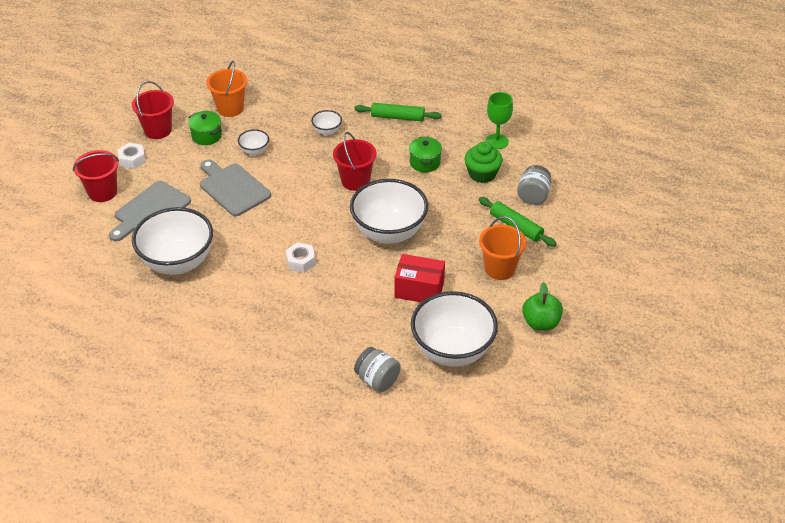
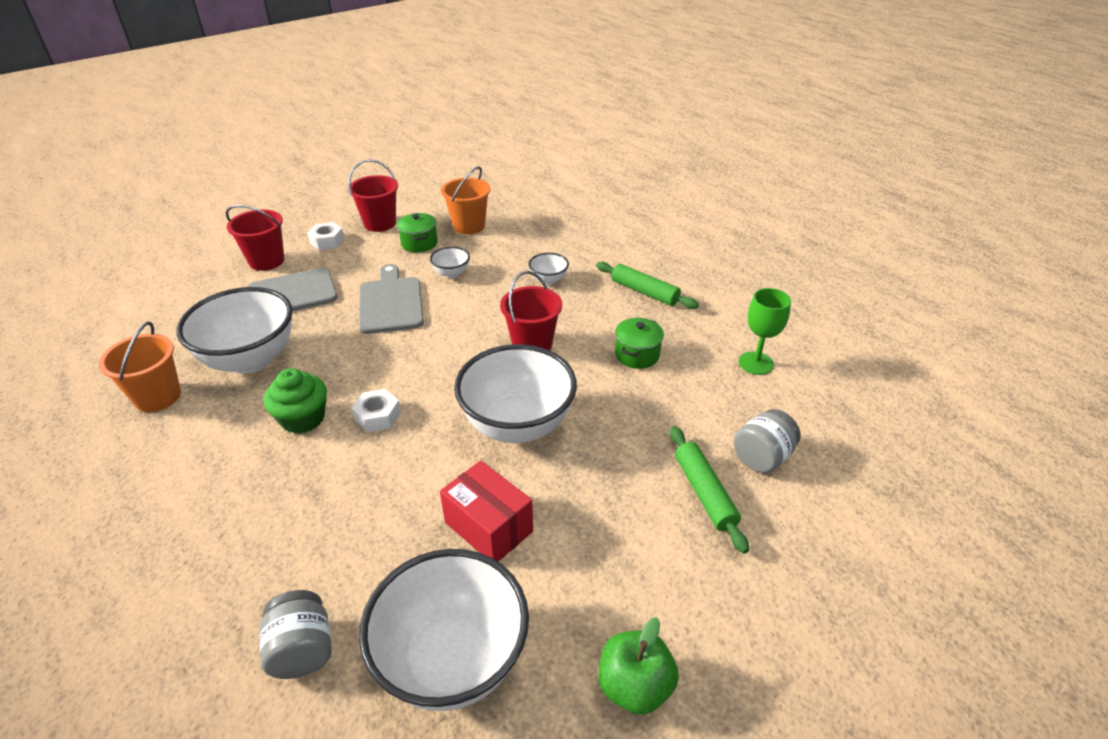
camera: 30 degrees right, 5 degrees down
(482, 174) = (705, 397): green cupcake -> green cupcake (303, 418)
(499, 268) = (633, 550): orange bucket -> orange bucket (158, 397)

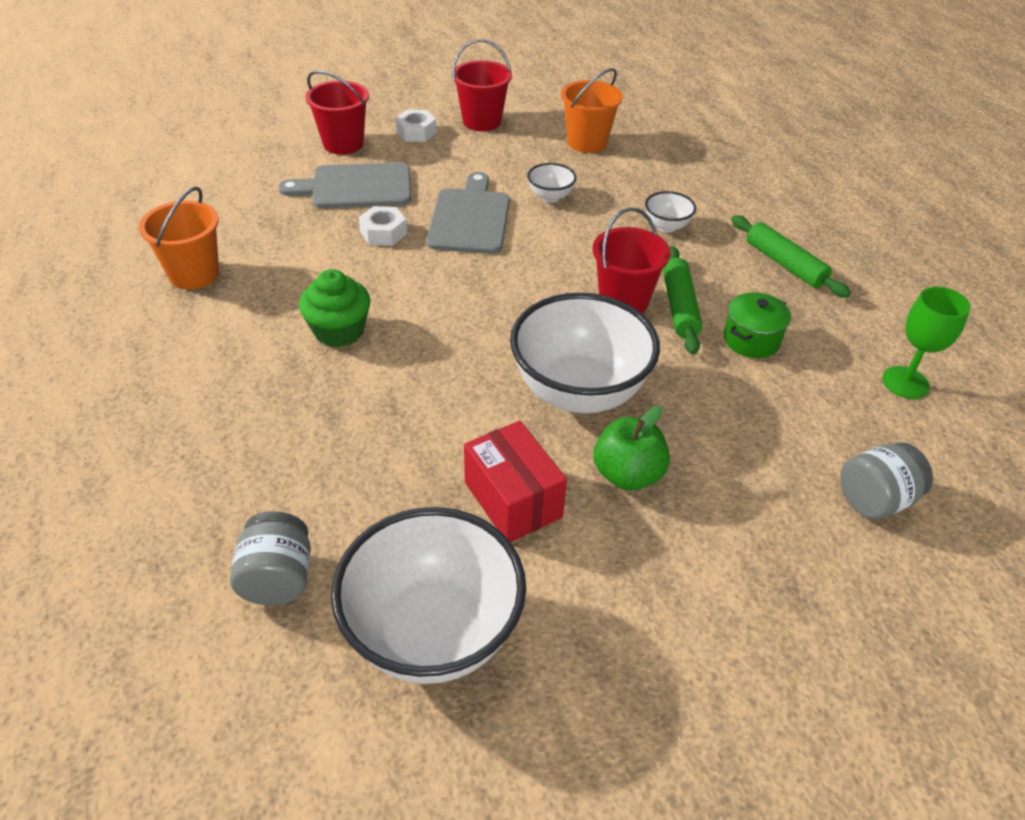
camera: 15 degrees right, 5 degrees up
(250, 359) = (299, 253): white bowl -> none
(377, 416) = (421, 346): white nut -> white nut (383, 233)
(419, 243) = (522, 153): green pot -> none
(634, 686) = (631, 720): green apple -> green apple (627, 474)
(704, 493) = (786, 524): green rolling pin -> green rolling pin (680, 307)

